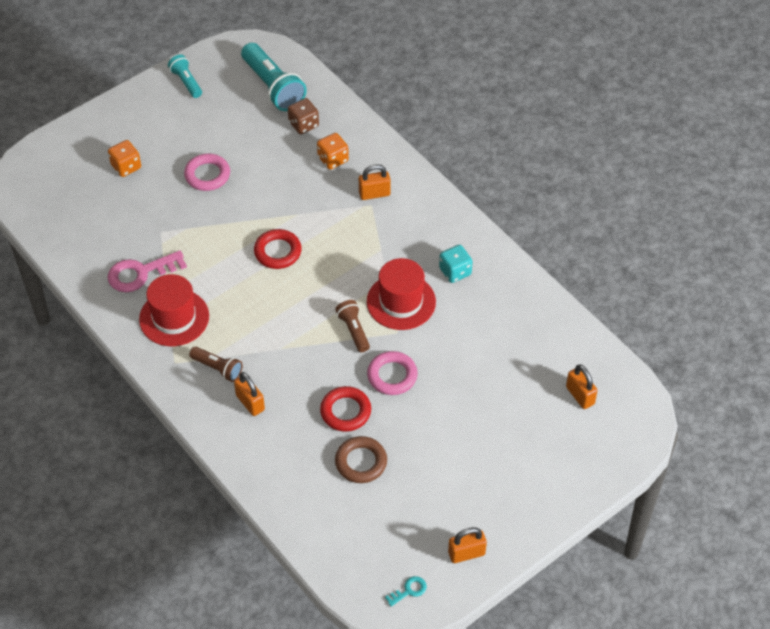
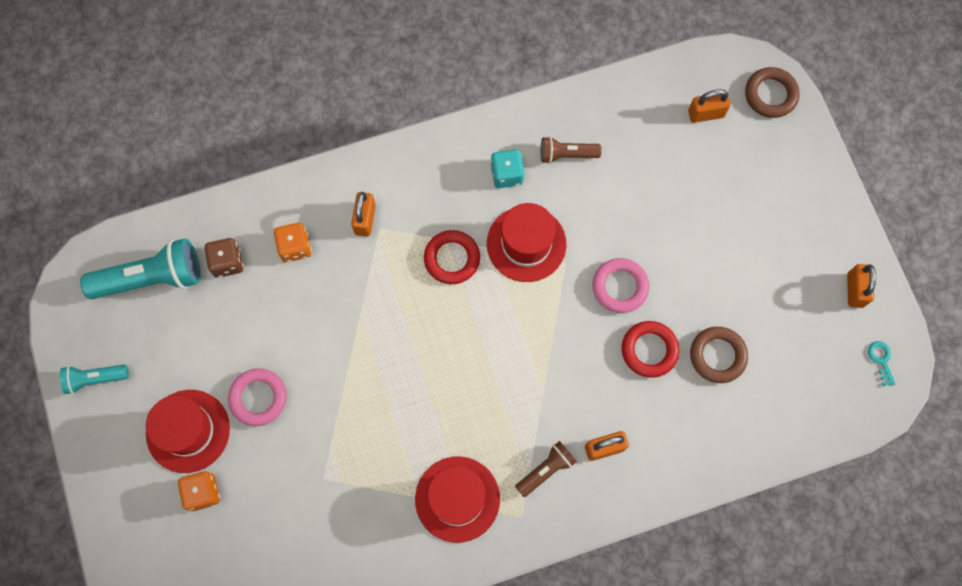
camera: 70 degrees left, 20 degrees up
(140, 273) = (377, 520): pink key -> none
(168, 144) = (188, 431): none -> red hat
(277, 252) = (406, 352): red ring -> red ring (452, 259)
(353, 330) = (546, 306): brown flashlight -> brown flashlight (566, 154)
(624, 440) = (770, 95): none -> brown ring

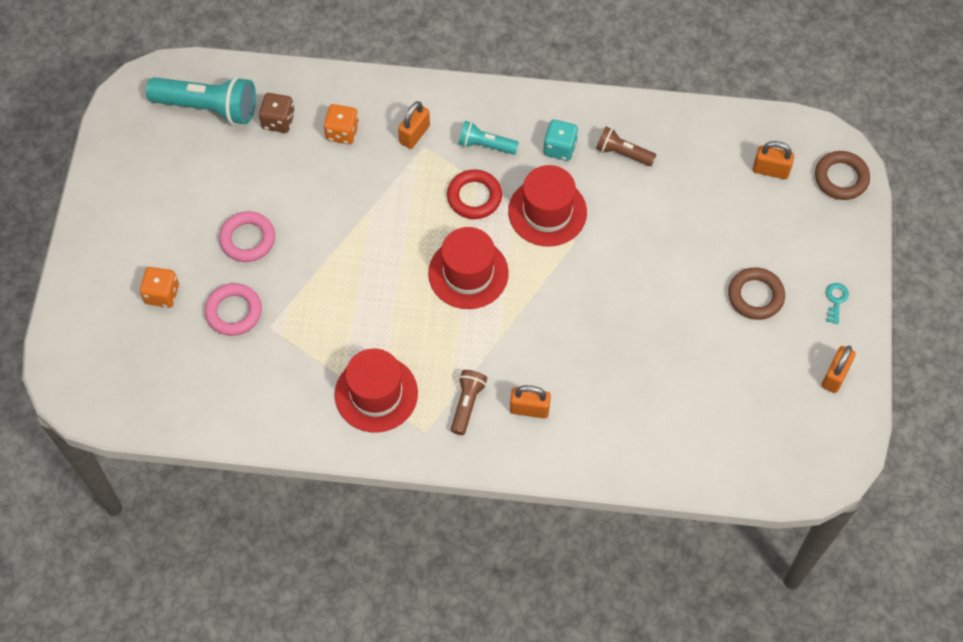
camera: 25 degrees right, 10 degrees down
(95, 379) = (120, 167): turquoise flashlight -> turquoise flashlight (485, 145)
(188, 431) = (175, 240): red hat -> red hat (468, 273)
(546, 470) = (467, 404): brown flashlight -> brown flashlight turned 60 degrees counterclockwise
(620, 287) = (614, 282): pink ring -> pink ring (234, 312)
(649, 350) = (613, 345): red ring -> none
(717, 356) = (674, 377): brown ring -> brown ring (755, 296)
(881, 360) = (829, 446): turquoise key -> turquoise key (835, 300)

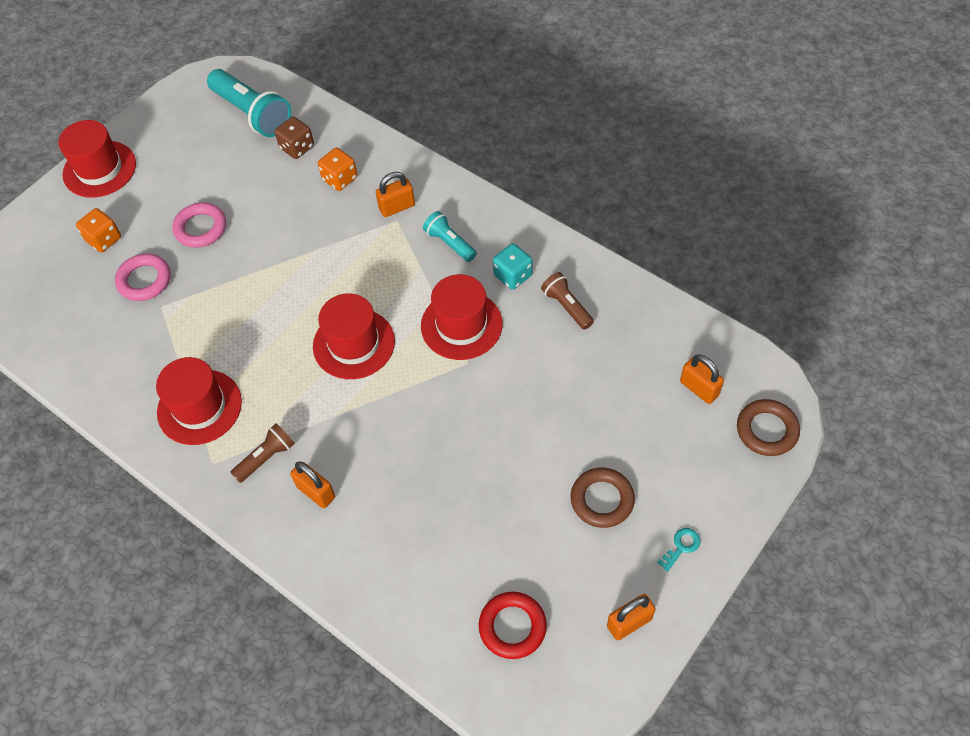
camera: 35 degrees right, 5 degrees down
(99, 231) = (99, 169): none -> red hat
(474, 197) = (407, 282): red ring -> red ring (512, 627)

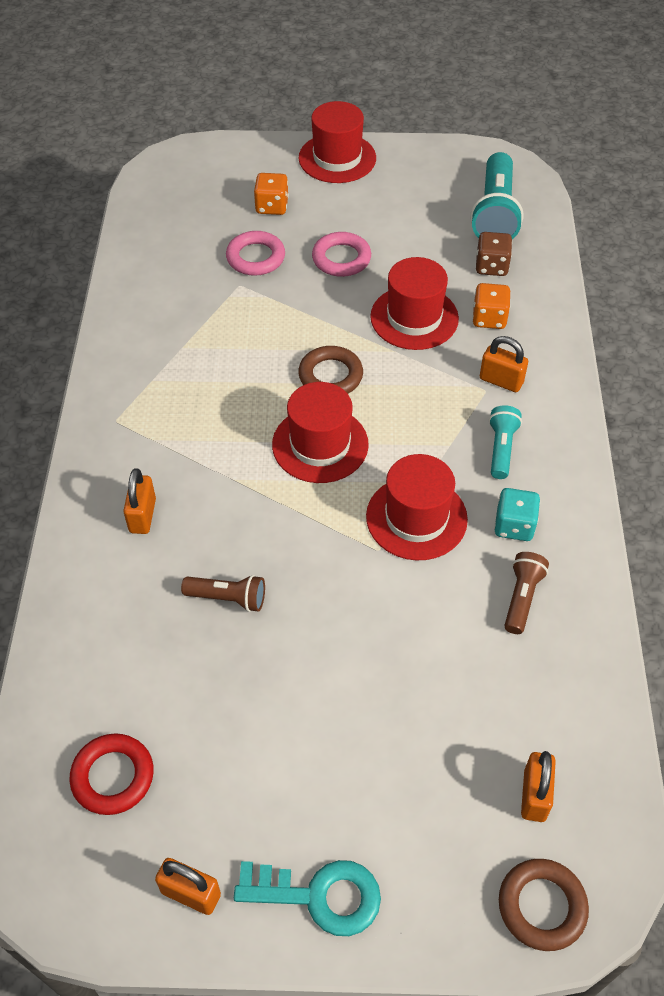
camera: 50 degrees right, 5 degrees down
(199, 407) = (163, 375): red hat -> red hat (414, 318)
(266, 458) = (149, 456): brown flashlight -> brown flashlight (228, 598)
(602, 500) = (317, 776): brown ring -> brown ring (330, 376)
(681, 547) = (319, 895): turquoise key -> turquoise key, size x2.06

